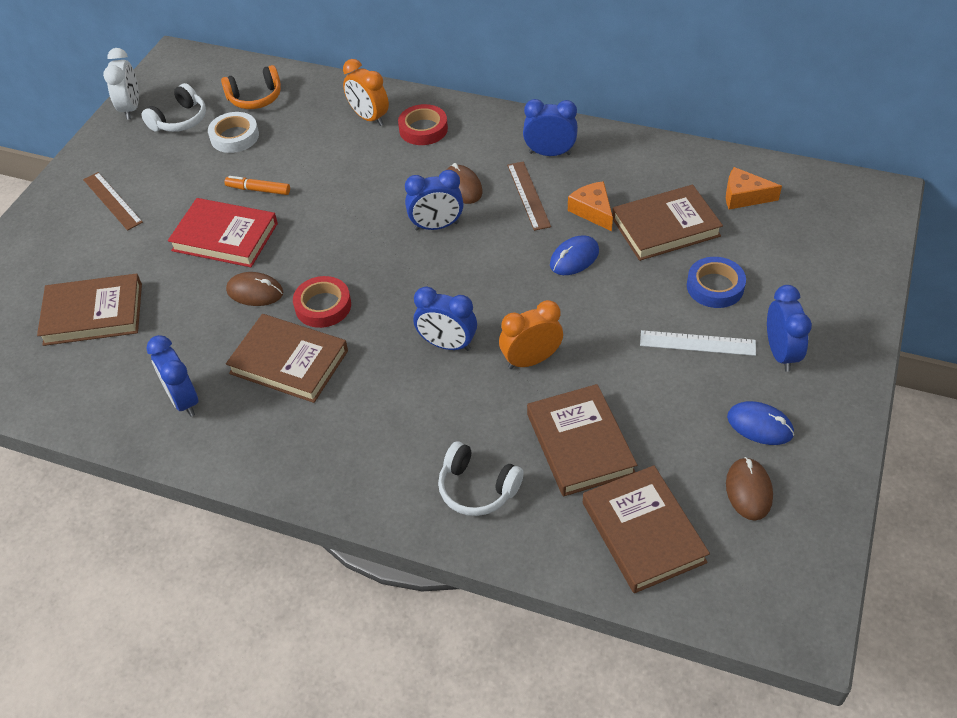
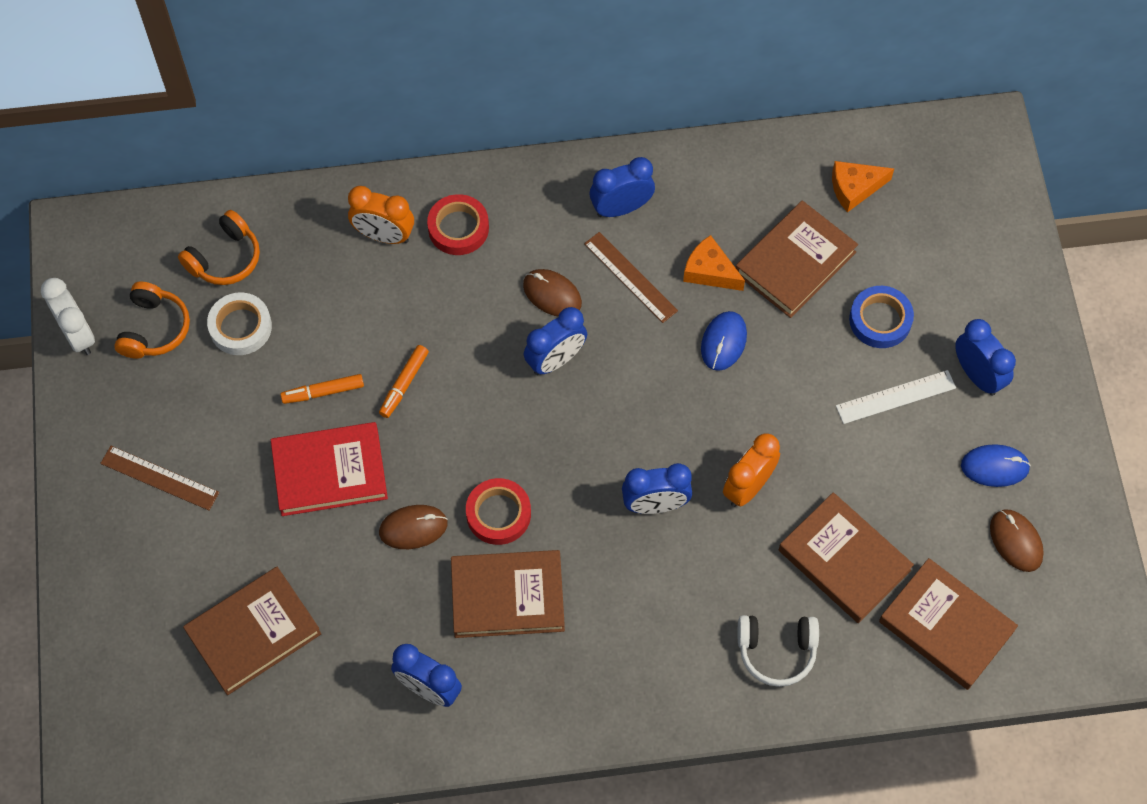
camera: 30 degrees left, 15 degrees up
(180, 120) = (154, 329): white headphones -> orange headphones
(317, 204) = (404, 384): none -> orange marker

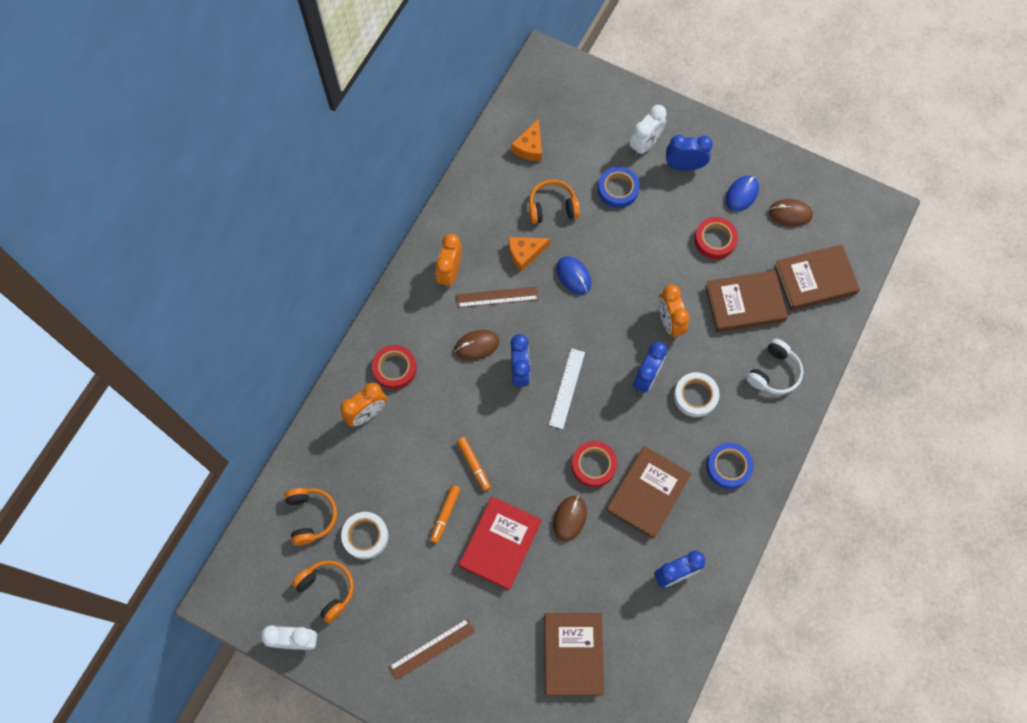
camera: 55 degrees left, 5 degrees up
(610, 670) = (728, 467): none -> blue tape
(621, 208) = (450, 272): blue clock -> orange clock
(673, 576) = (695, 396): none -> white tape
(795, 262) = (552, 207): brown book -> orange headphones
(895, 397) = (668, 213): white ruler -> white ruler (566, 388)
(903, 473) = (715, 240): none -> red tape
(968, 312) = (645, 144): none -> white clock

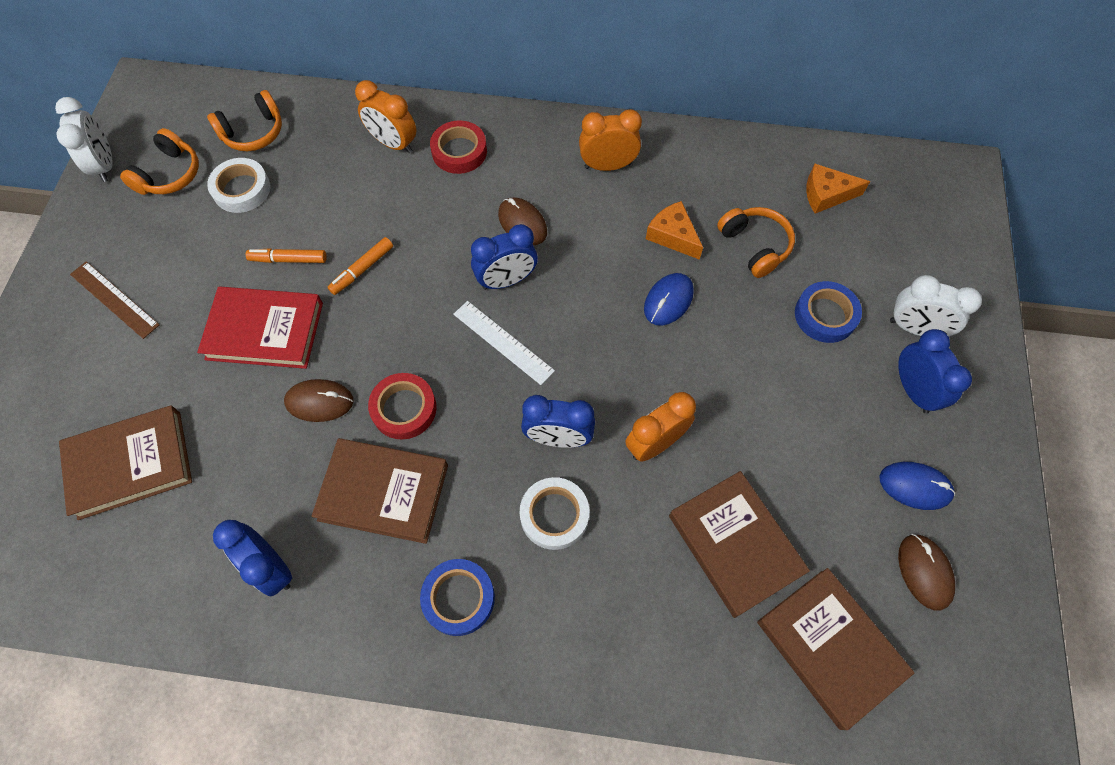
camera: 70 degrees right, 5 degrees down
(497, 297) = (598, 225): brown ruler -> none
(566, 388) = (503, 342): white ruler -> white ruler turned 45 degrees clockwise
(715, 240) = (817, 469): red tape -> none
(774, 372) = (638, 625): white headphones -> none

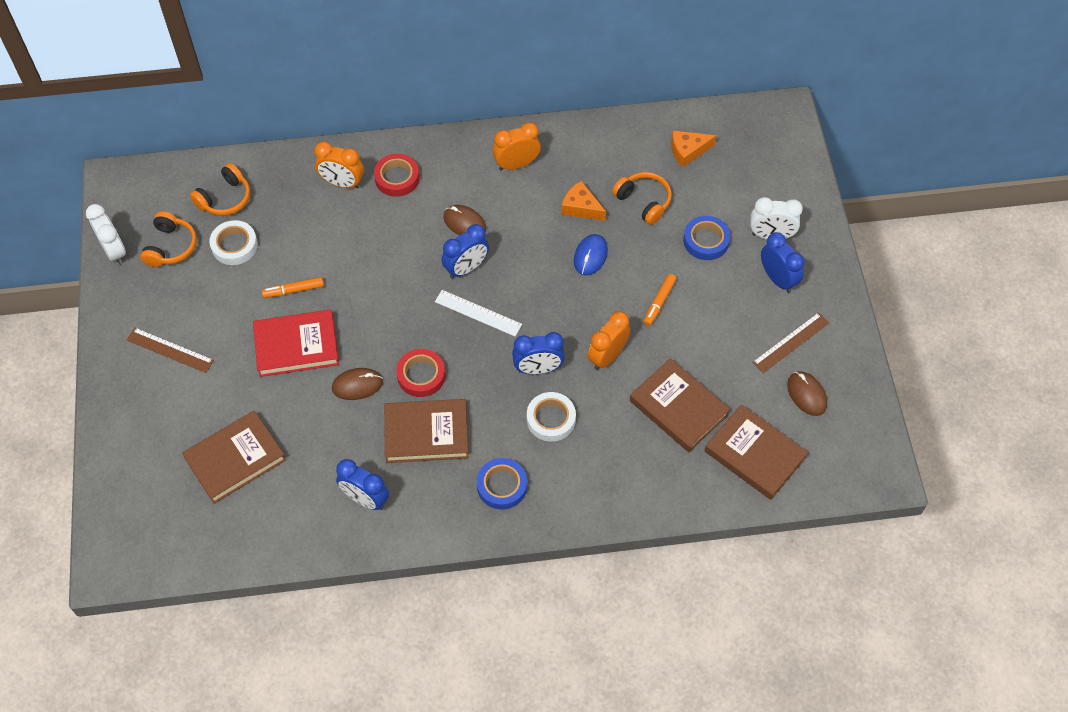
camera: 15 degrees left, 5 degrees down
(362, 269) = (354, 285): orange marker -> orange marker (659, 302)
(915, 486) = (790, 342): blue mouse -> brown ruler

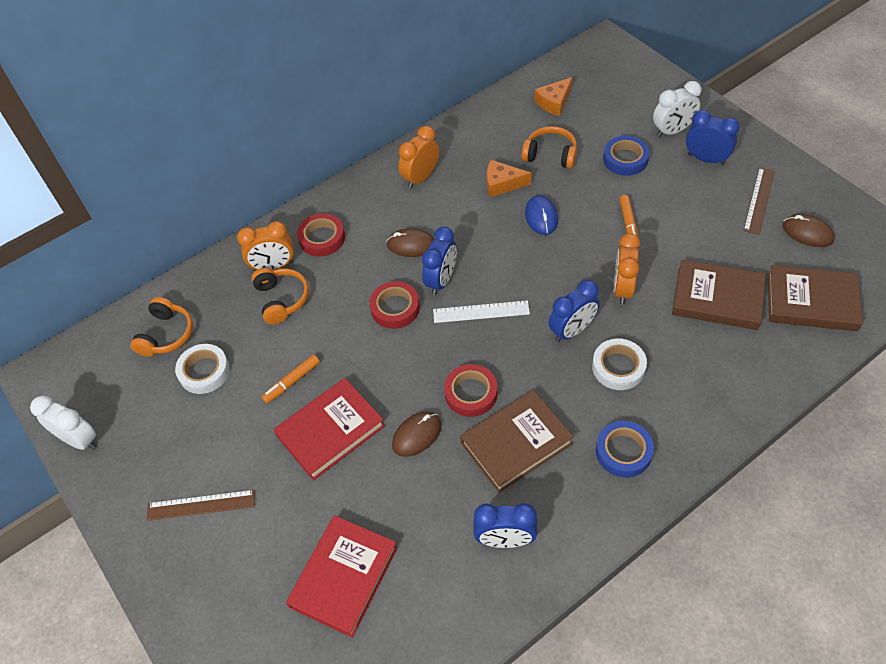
camera: 25 degrees left, 5 degrees down
(171, 247) = (138, 405): orange headphones -> orange headphones (282, 299)
(235, 459) = (344, 577): brown book -> red book
(413, 272) = (395, 308): none -> red tape

